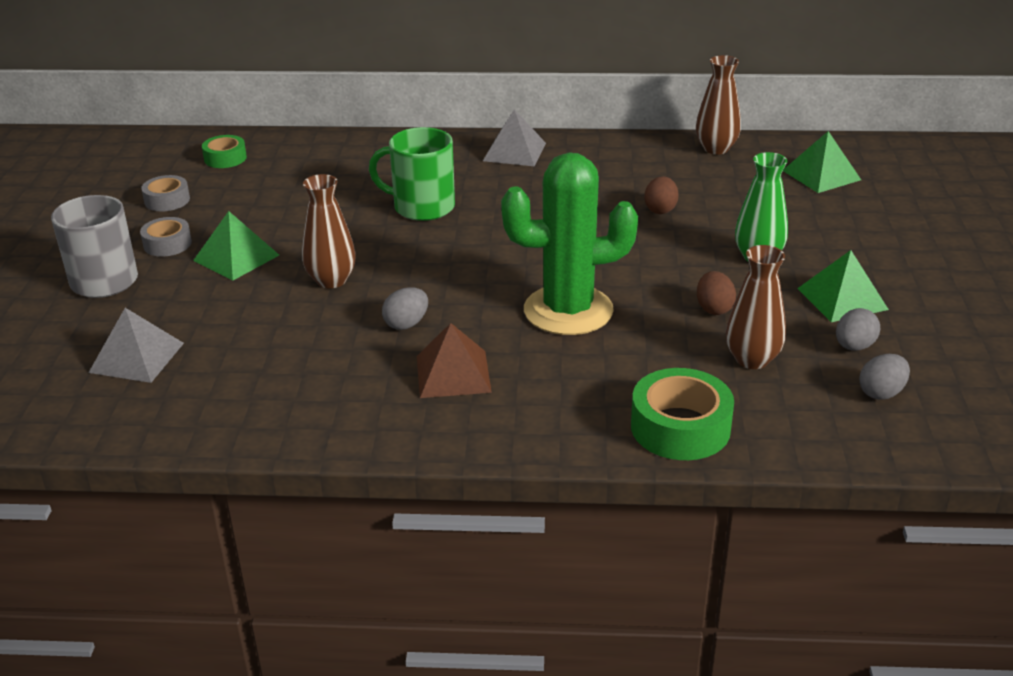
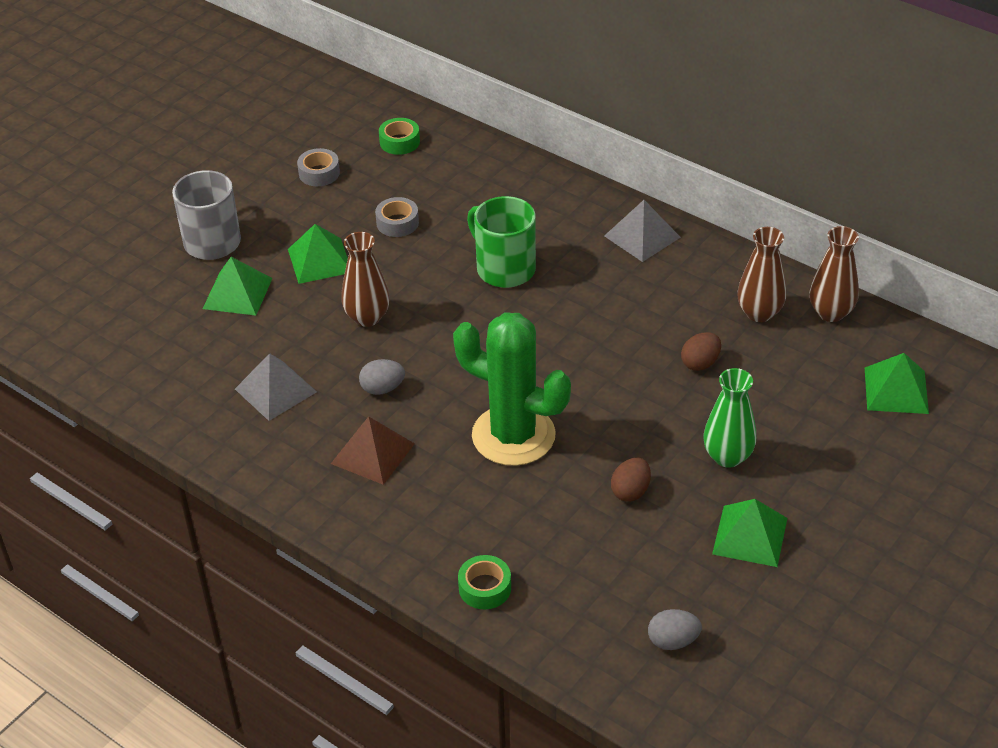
camera: 35 degrees right, 10 degrees up
(137, 357) = (179, 329): grey pyramid -> grey pyramid (275, 390)
(167, 244) = (283, 223): grey tape -> grey tape (397, 223)
(174, 308) = (237, 293): none -> green pyramid
(680, 427) = (485, 588): green tape -> green tape, size x0.60
(752, 359) = (606, 556): brown vase -> brown vase (759, 313)
(854, 346) = (703, 587): grey egg -> none

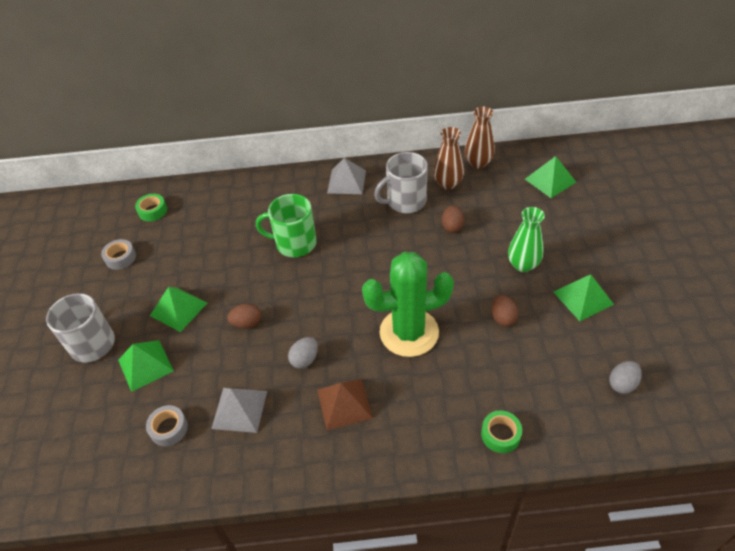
camera: 40 degrees left, 5 degrees up
(367, 317) = (247, 323): brown vase -> brown egg
(397, 223) = (203, 257): grey tape -> grey tape (169, 428)
(682, 301) = (405, 201): none -> grey mug

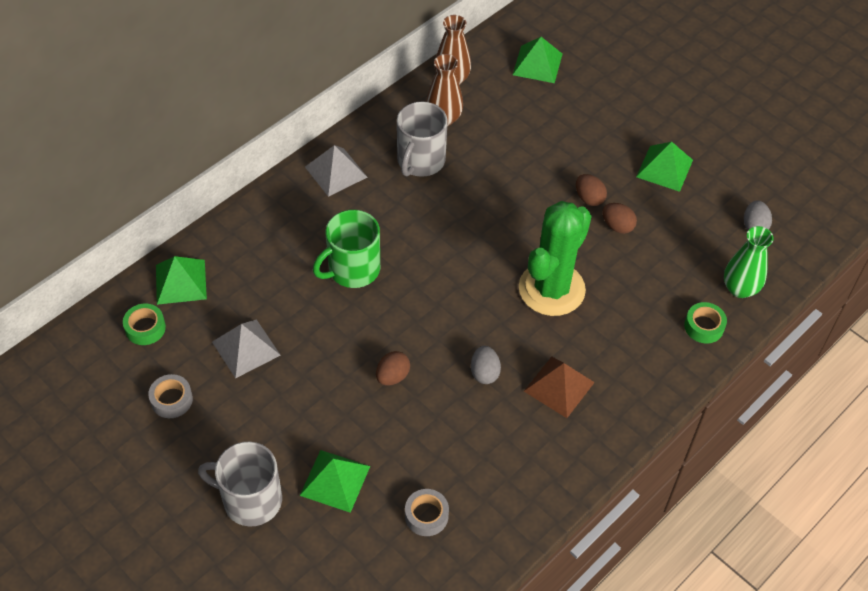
camera: 45 degrees left, 5 degrees up
(178, 309) = (305, 408): green pyramid -> green pyramid (181, 282)
(239, 409) = (473, 454): grey pyramid -> grey pyramid (246, 348)
(452, 226) = (491, 163): brown egg -> brown egg (589, 198)
(523, 265) = (589, 165): green vase -> green vase (740, 288)

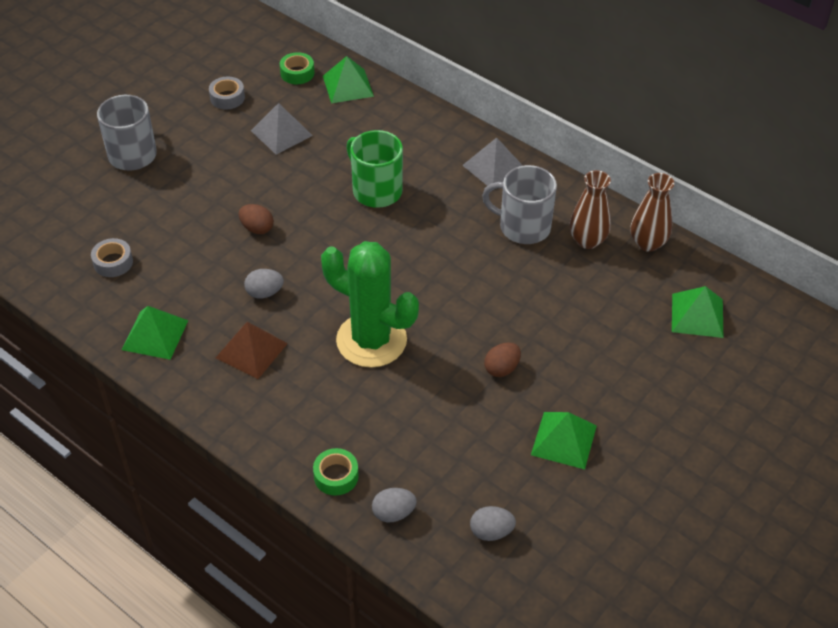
camera: 85 degrees right, 5 degrees down
(335, 480) = (149, 201): green pyramid -> green pyramid (155, 335)
(617, 226) = (466, 395): brown egg -> none
(740, 288) = (393, 513): green vase -> grey egg

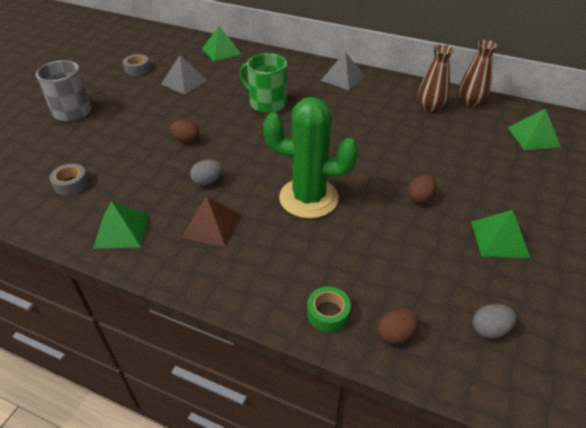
camera: 15 degrees left, 5 degrees down
(297, 73) = (183, 49): green tape -> none
(393, 513) = (395, 334): grey egg -> brown egg
(523, 227) = (382, 107): grey mug -> none

